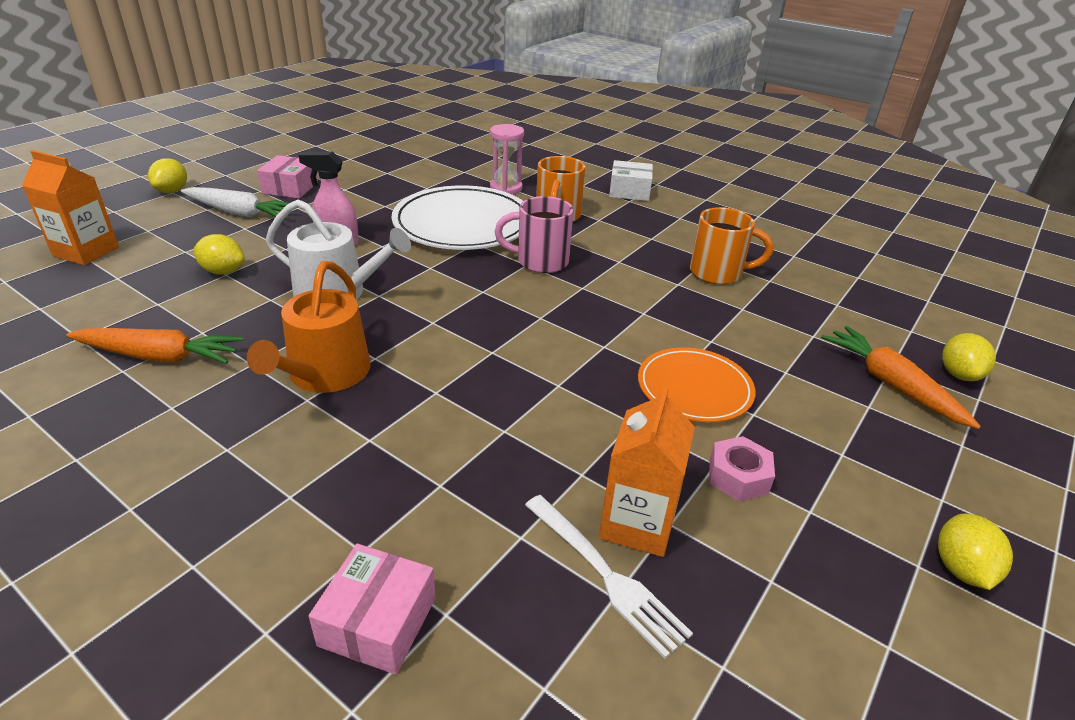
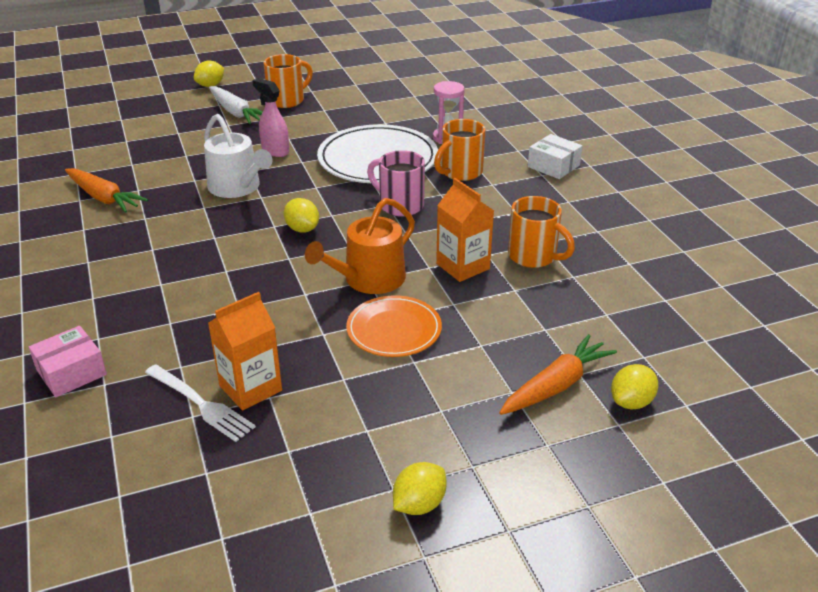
camera: 35 degrees right, 0 degrees up
(86, 251) = (125, 118): orange carton -> orange carton (463, 266)
(223, 271) = (186, 153): yellow lemon -> yellow lemon (302, 229)
(290, 188) = (287, 100): pink box -> orange mug
(324, 374) = (175, 238): orange watering can -> orange watering can (368, 280)
(605, 574) = (201, 404): white fork -> white fork turned 45 degrees counterclockwise
(738, 476) = (347, 391): pink nut -> none
(891, 384) = (556, 385): orange carrot -> orange carrot turned 45 degrees clockwise

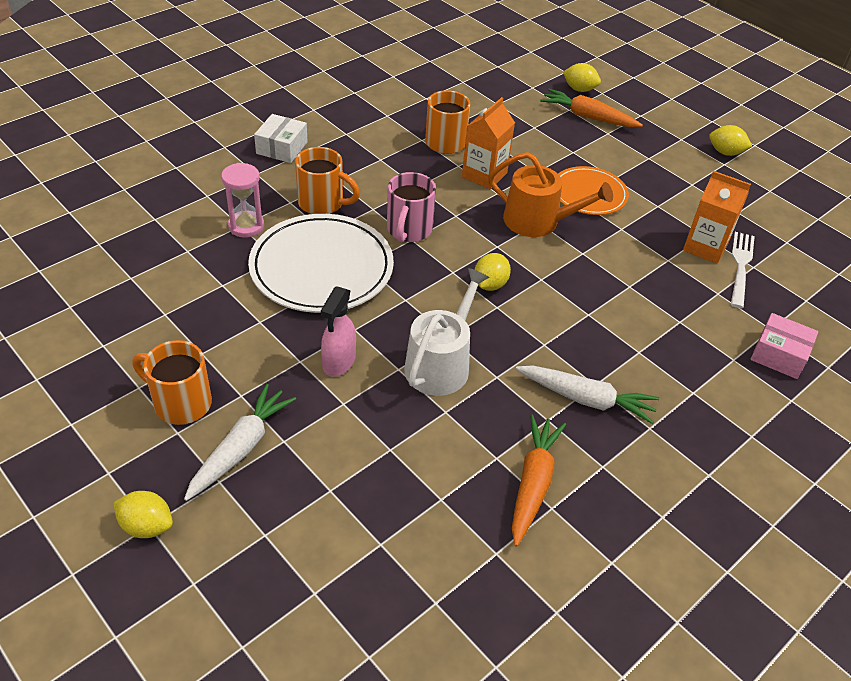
camera: 115 degrees left, 10 degrees up
(143, 240) = (586, 399): none -> white carrot

